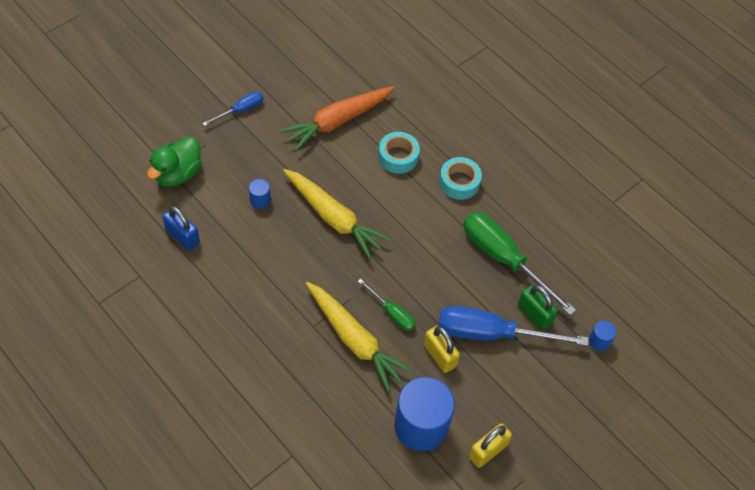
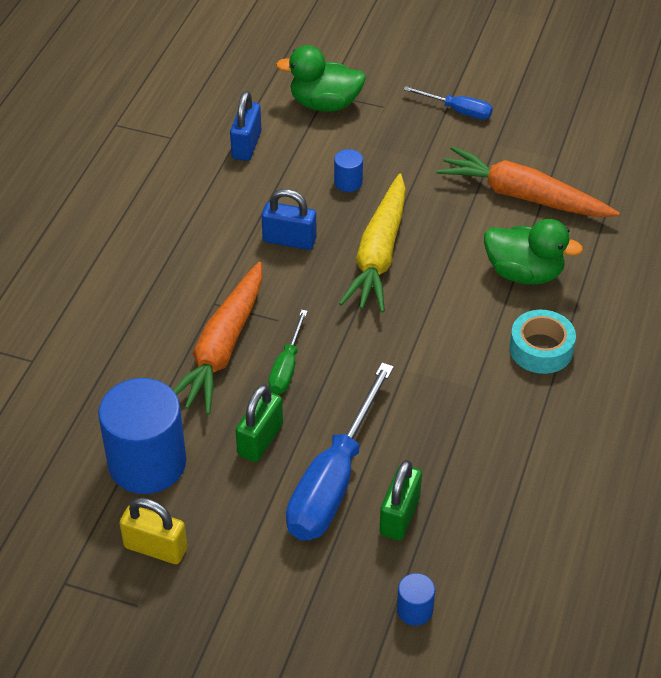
camera: 65 degrees right, 10 degrees down
(288, 257) = (289, 240): none -> blue padlock
(354, 340) = (222, 348): yellow carrot -> orange carrot
(398, 157) = (524, 273): turquoise tape -> green duck
(439, 355) = (260, 439): yellow padlock -> green padlock
(491, 334) = (333, 481): blue screwdriver -> blue screwdriver turned 135 degrees counterclockwise
(503, 259) = (460, 446): green screwdriver -> none

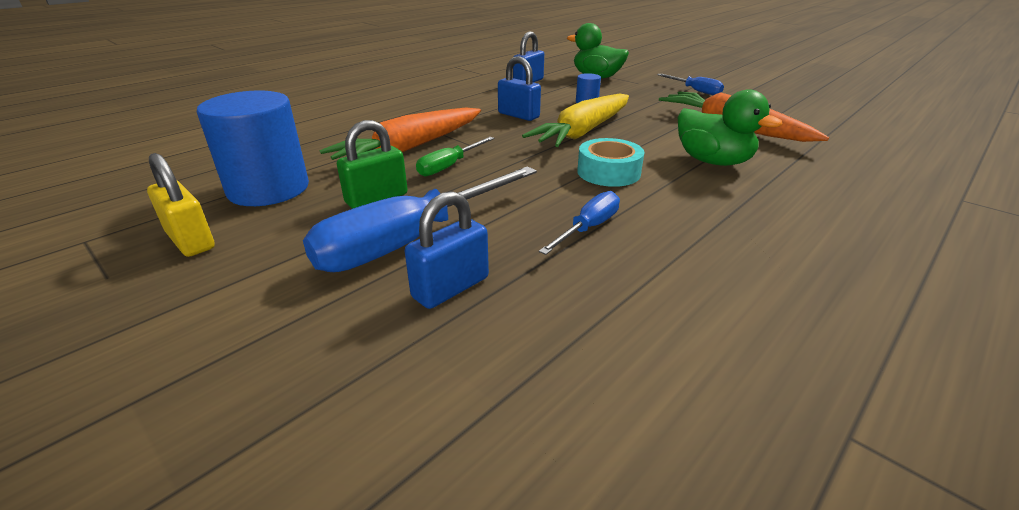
camera: 25 degrees right, 15 degrees down
(399, 516) = (451, 287): green padlock -> blue padlock
(414, 610) = (375, 392): blue cylinder -> none
(460, 414) = (588, 228): none -> blue screwdriver
(541, 349) = (708, 206): turquoise tape -> turquoise tape (608, 172)

